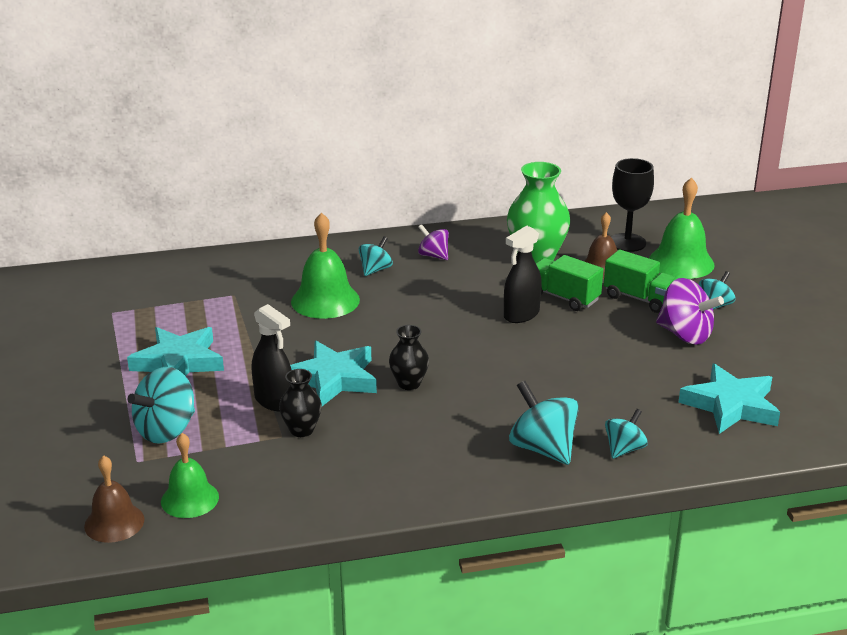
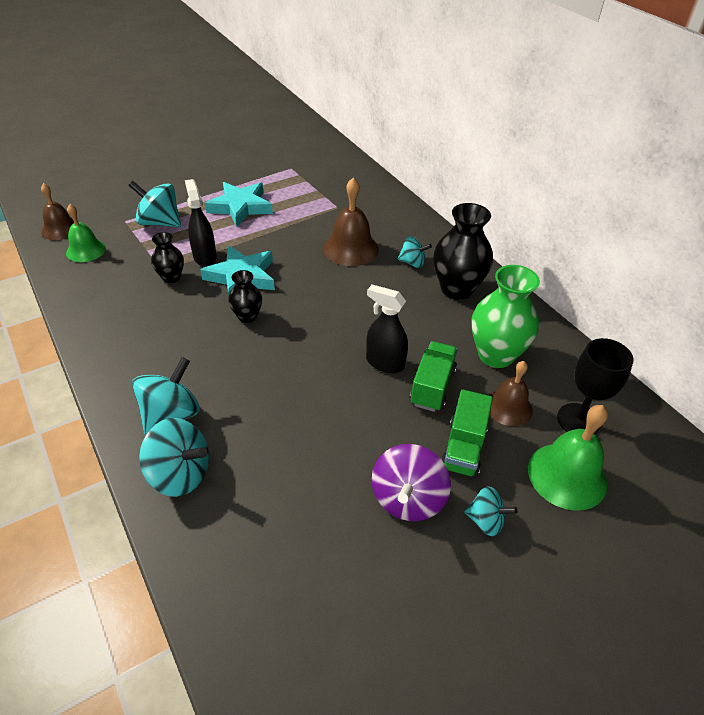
camera: 70 degrees right, 15 degrees up
(274, 401) = (204, 257): black spray bottle -> black spray bottle turned 135 degrees clockwise
(325, 300) = (351, 248): green bell -> brown bell
(433, 256) = (456, 289): purple spinning top -> black vase
(624, 449) = (180, 474): turquoise spinning top -> turquoise spinning top, size x1.66
(731, 405) = (279, 559): turquoise star -> none

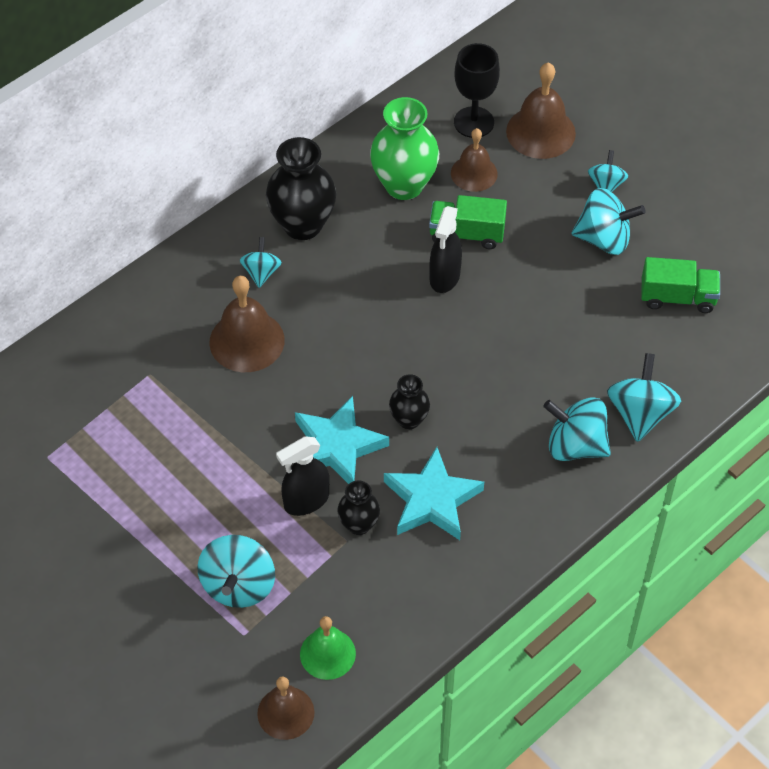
camera: 100 degrees left, 10 degrees up
(240, 207) = (175, 494): turquoise star -> turquoise star (432, 500)
(407, 499) = (604, 239): purple spinning top -> turquoise spinning top
(463, 448) = (535, 204): green truck -> green truck (677, 297)
(567, 475) = (540, 132): green bell -> brown bell

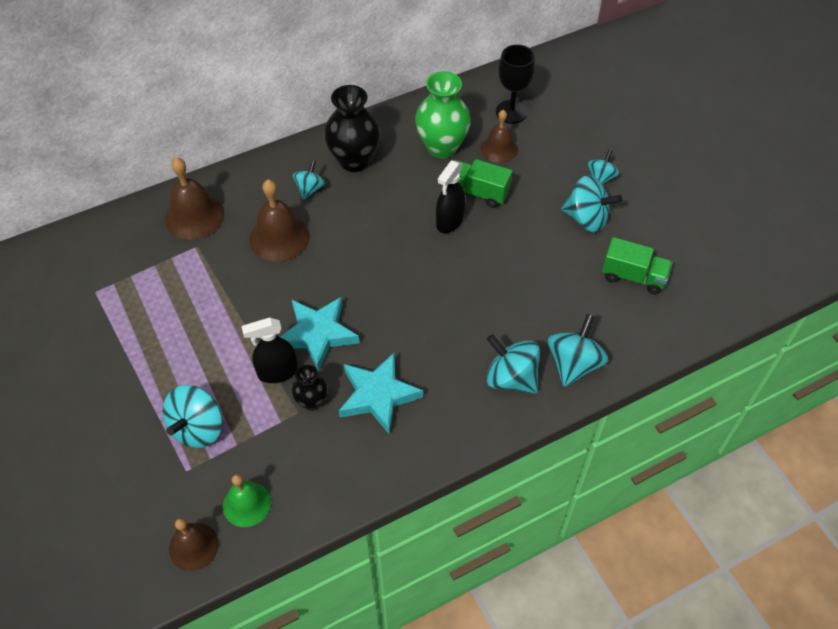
camera: 15 degrees right, 0 degrees up
(409, 420) = (382, 326): black vase -> none
(540, 132) = (561, 129): brown bell -> brown bell (194, 216)

